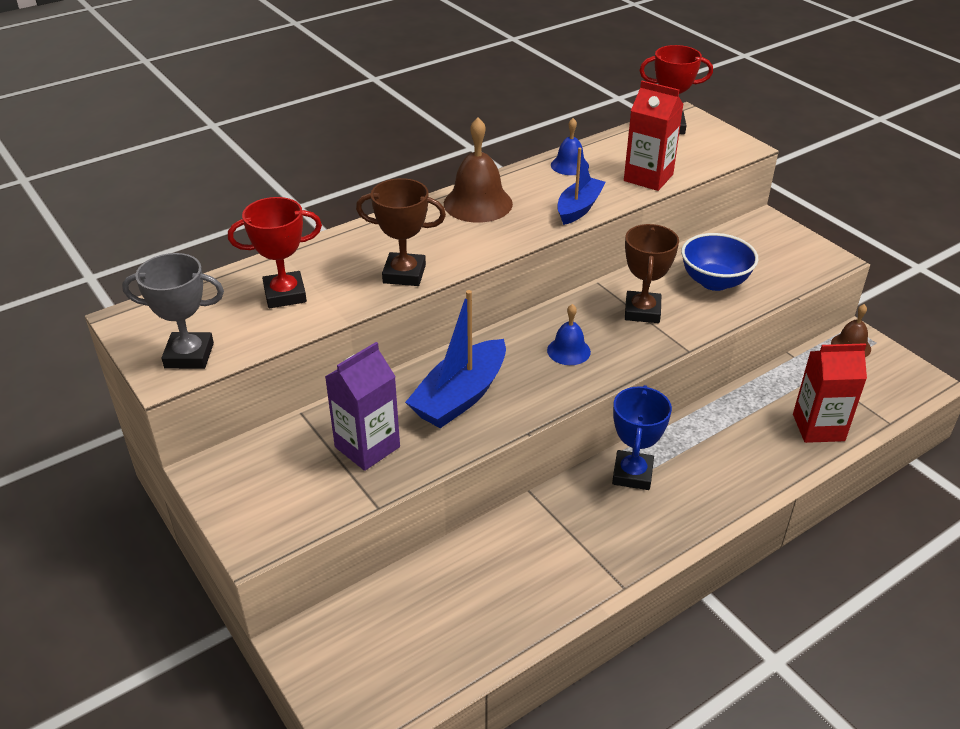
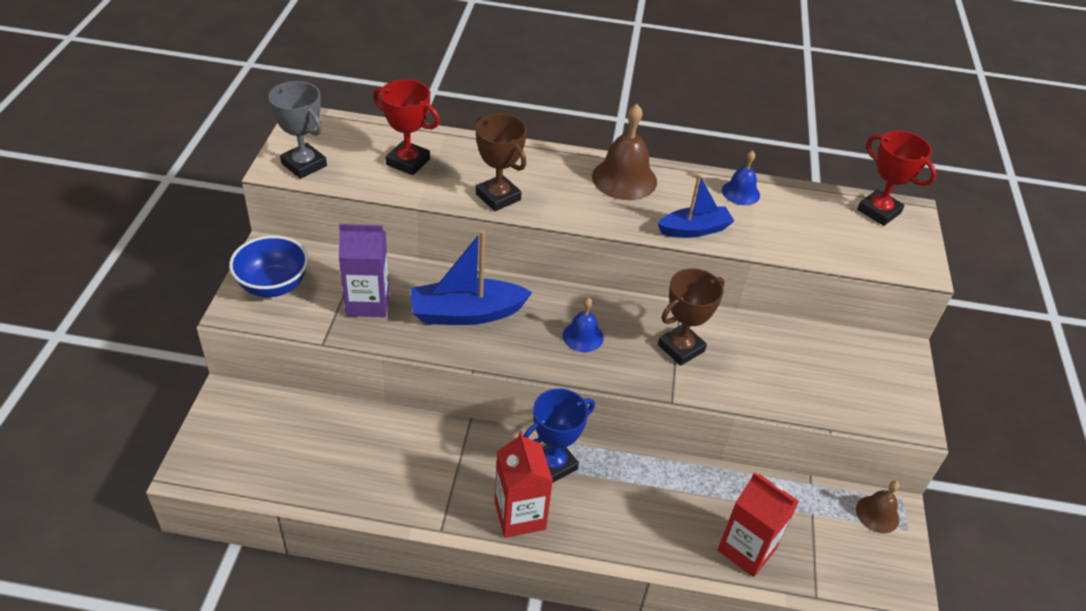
camera: 40 degrees right, 5 degrees up
(648, 177) = (790, 241): red carton -> red carton (520, 515)
(714, 281) = (776, 367): blue bowl -> blue bowl (273, 285)

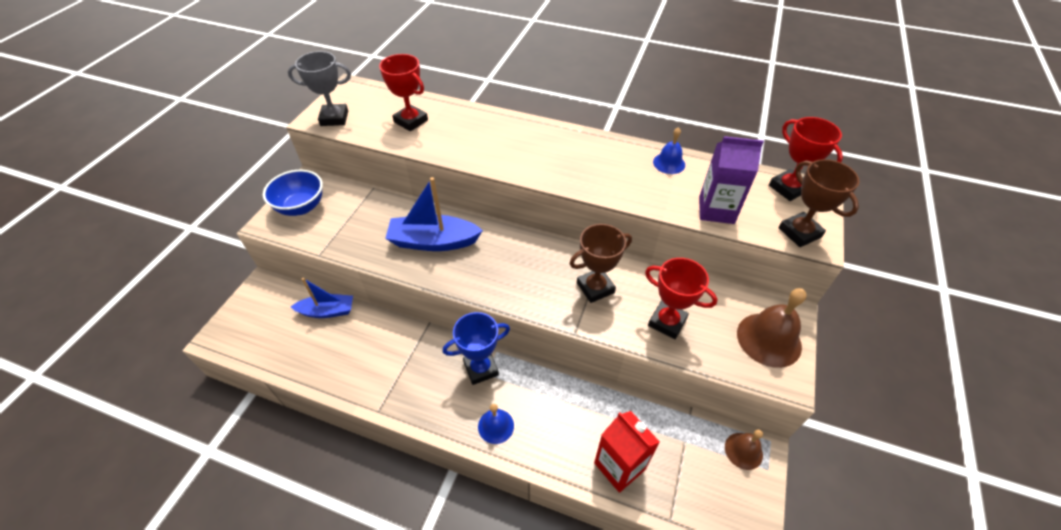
camera: 15 degrees right, 5 degrees up
(304, 165) = (334, 118): grey trophy -> grey trophy turned 60 degrees counterclockwise
(368, 302) = (363, 226): purple carton -> purple carton (716, 210)
(498, 197) = (469, 152): brown trophy -> brown trophy (799, 232)
(520, 515) = (442, 408): red carton -> none
(583, 336) = (518, 269): blue bell -> blue bell (496, 426)
(624, 179) = (574, 145): brown bell -> brown bell (769, 339)
(694, 230) = (620, 191): blue boat -> blue boat (327, 311)
(772, 377) = (667, 322): none -> red trophy

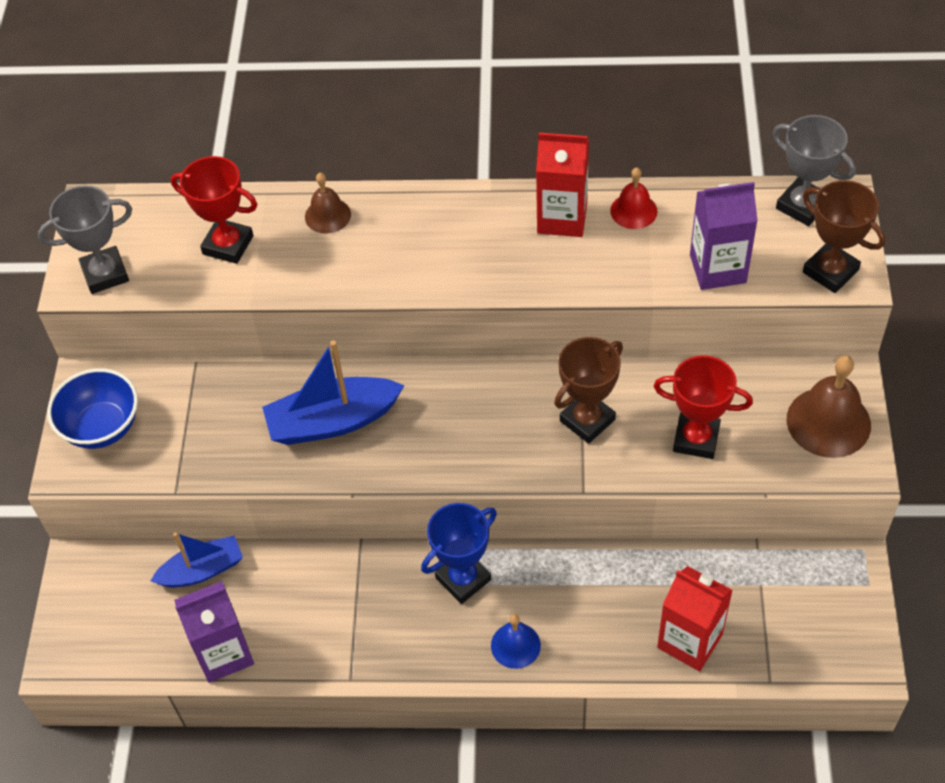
camera: 15 degrees left, 5 degrees up
(311, 366) = (224, 653): none -> purple carton
(620, 156) = (562, 218): none -> red carton
(669, 163) = (633, 211): blue bell -> red bell
(743, 451) = (834, 572): brown bell -> brown bell (327, 215)
(788, 188) = (802, 206): red trophy -> grey trophy

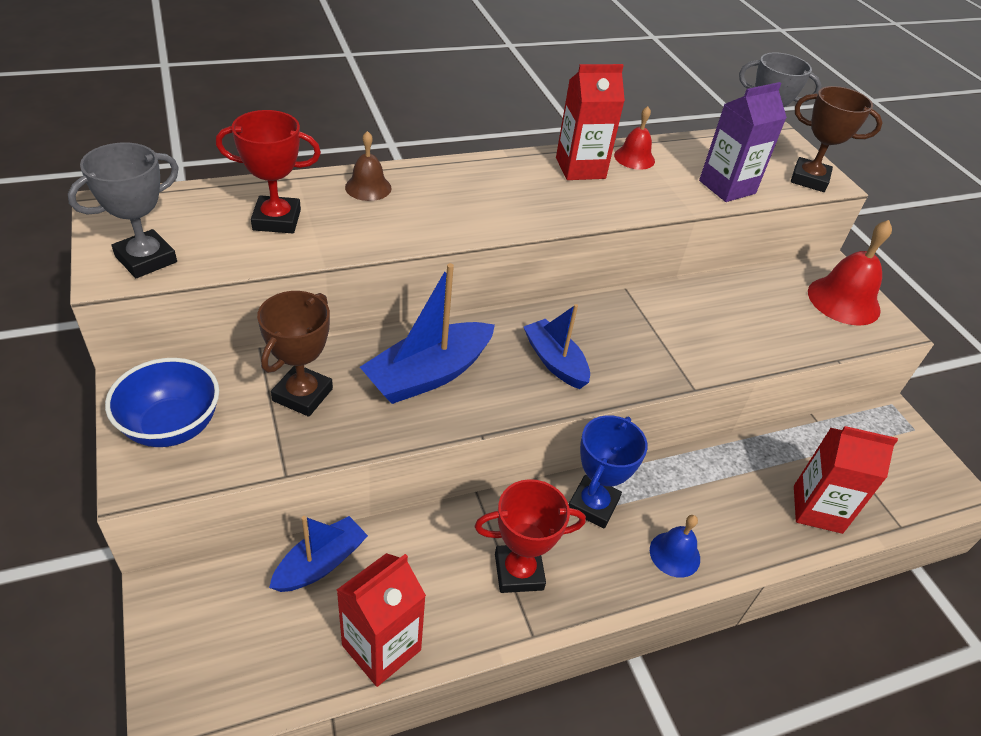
camera: 30 degrees left, 10 degrees down
(224, 653) = (381, 647): purple carton -> red carton
(459, 432) = (555, 361): none -> blue boat
(587, 420) = (660, 332): brown trophy -> brown trophy (302, 395)
(696, 439) = (756, 330): red trophy -> red trophy (518, 572)
(828, 422) = (843, 300): brown bell -> red bell

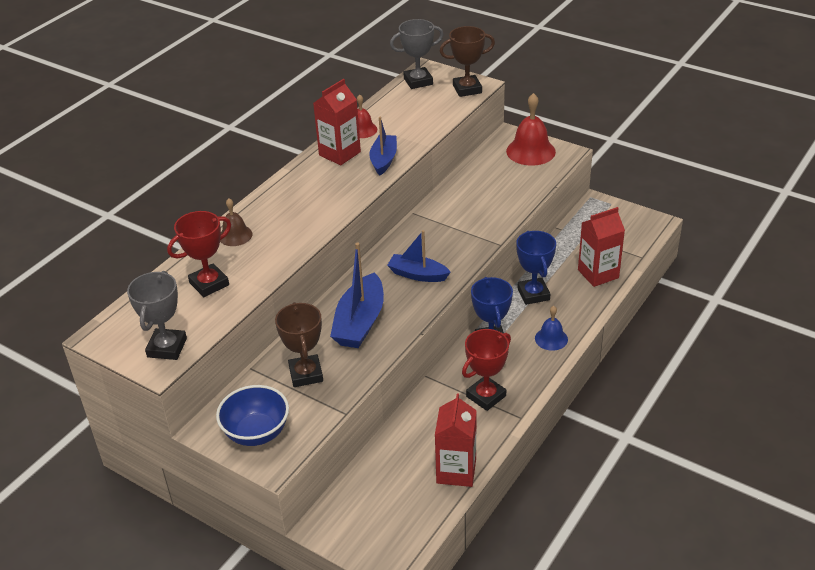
camera: 30 degrees left, 5 degrees down
(320, 563) = (384, 459): blue boat -> blue boat (383, 160)
(705, 479) = (533, 294): none -> blue trophy
(727, 187) = (429, 119): purple carton -> none

